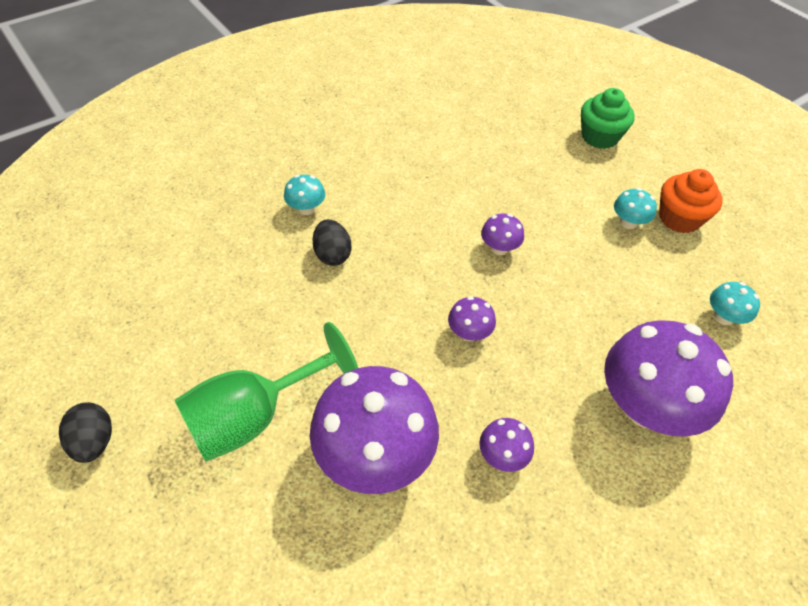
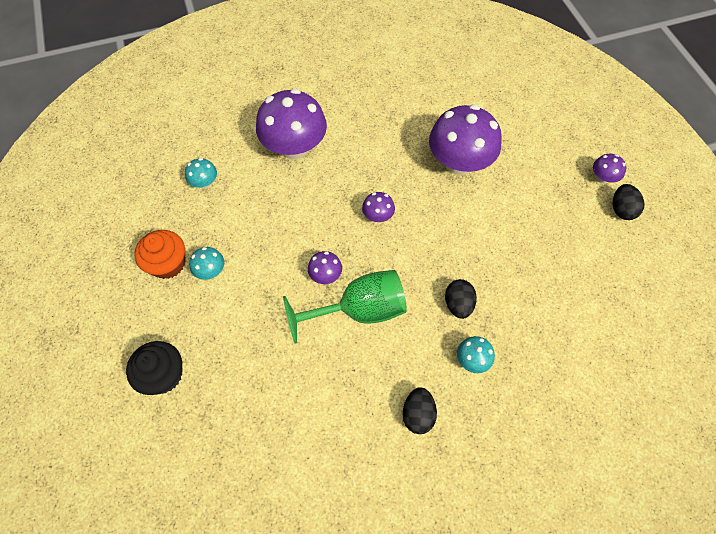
camera: 160 degrees left, 10 degrees up
(255, 416) = (526, 200): green goblet -> green goblet (359, 310)
(352, 158) = (418, 414): none -> black egg
(502, 455) = (389, 145): purple mushroom -> purple mushroom (602, 178)
(599, 137) = (163, 375): green cupcake -> black cupcake

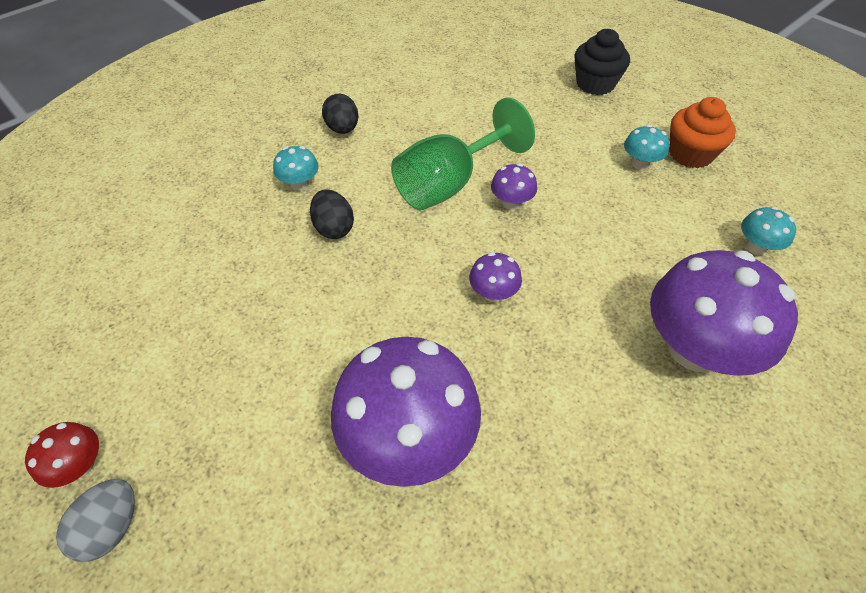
camera: 155 degrees right, 10 degrees down
(602, 178) = (111, 527): purple mushroom -> grey egg
(621, 210) = (80, 465): black egg -> red mushroom

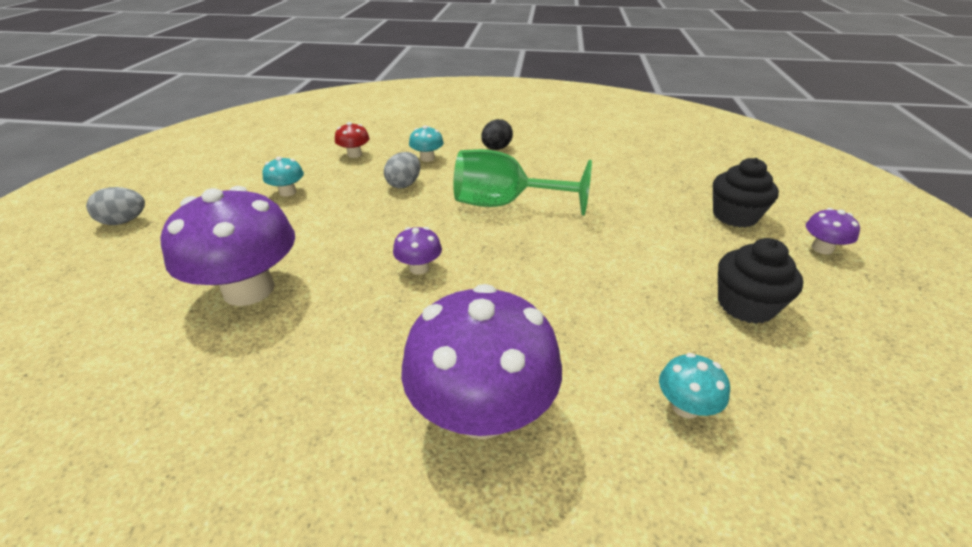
camera: 50 degrees right, 15 degrees down
(80, 465) = (159, 195): red mushroom -> red mushroom (354, 154)
(334, 228) = (404, 184): black egg -> grey egg
(511, 202) = (524, 236): purple mushroom -> purple mushroom (822, 248)
(640, 163) = (677, 280): turquoise mushroom -> turquoise mushroom (288, 192)
(690, 154) = (745, 305): orange cupcake -> black cupcake

